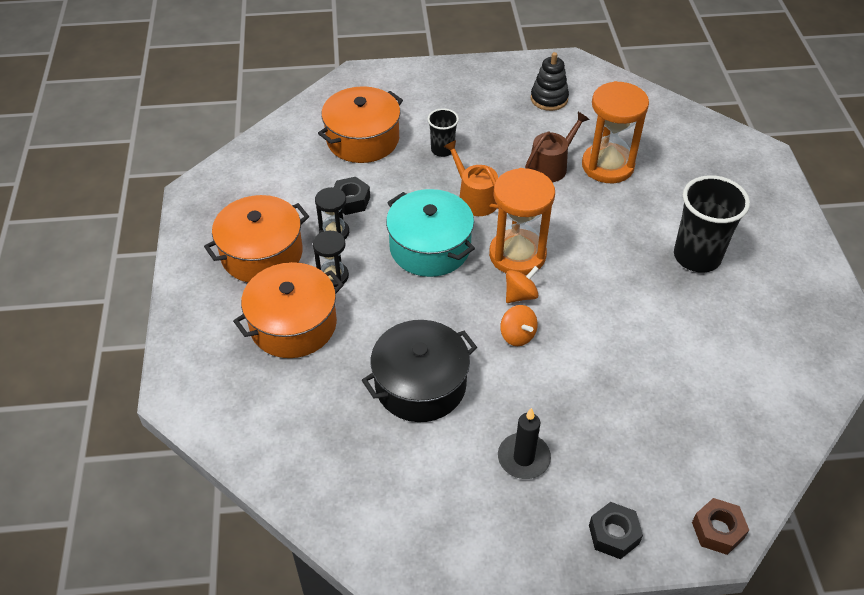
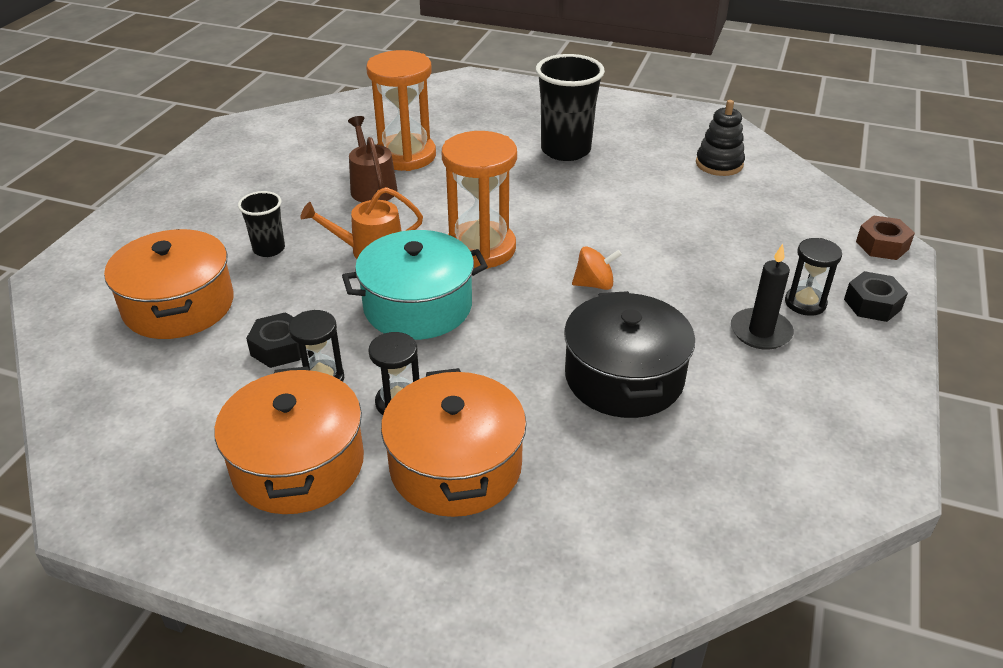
camera: 65 degrees left, 10 degrees down
(520, 295) = (539, 264): orange spinning top -> none
(549, 99) = (271, 156): black stacking toy -> black stacking toy (719, 164)
(583, 482) = (805, 303): none -> black hourglass

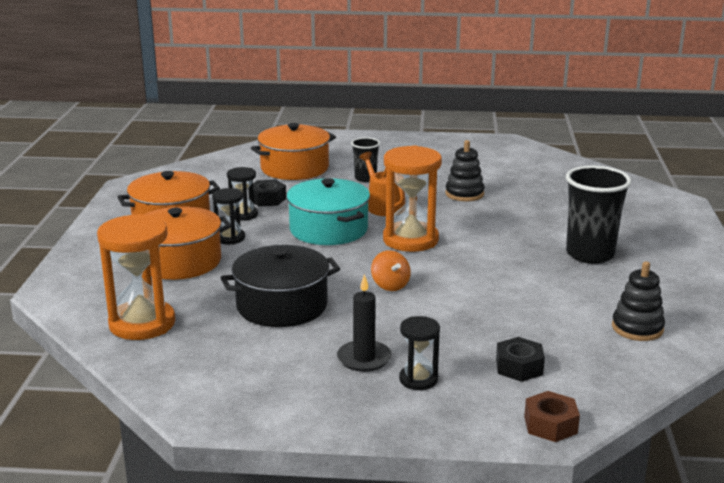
camera: 75 degrees right, 15 degrees down
(372, 187) = (464, 194): brown watering can -> black stacking toy
(406, 156) = (520, 197): orange hourglass -> orange hourglass (142, 324)
(872, 304) = (437, 416): black nut -> black nut (519, 367)

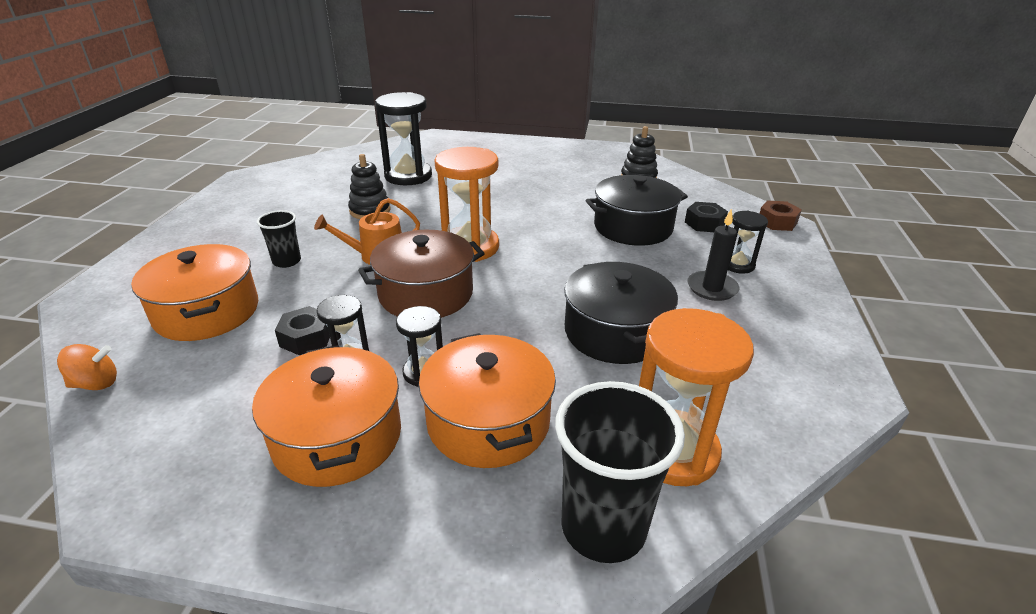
camera: 85 degrees left, 10 degrees up
(328, 229) = (426, 294): turquoise pot -> brown pot
(390, 285) = (569, 265): orange spinning top -> orange spinning top (96, 383)
(487, 320) = (633, 227): none -> black pot
(552, 200) = (408, 176): none -> black hourglass
(590, 254) = (520, 176): black cup -> black cup (603, 527)

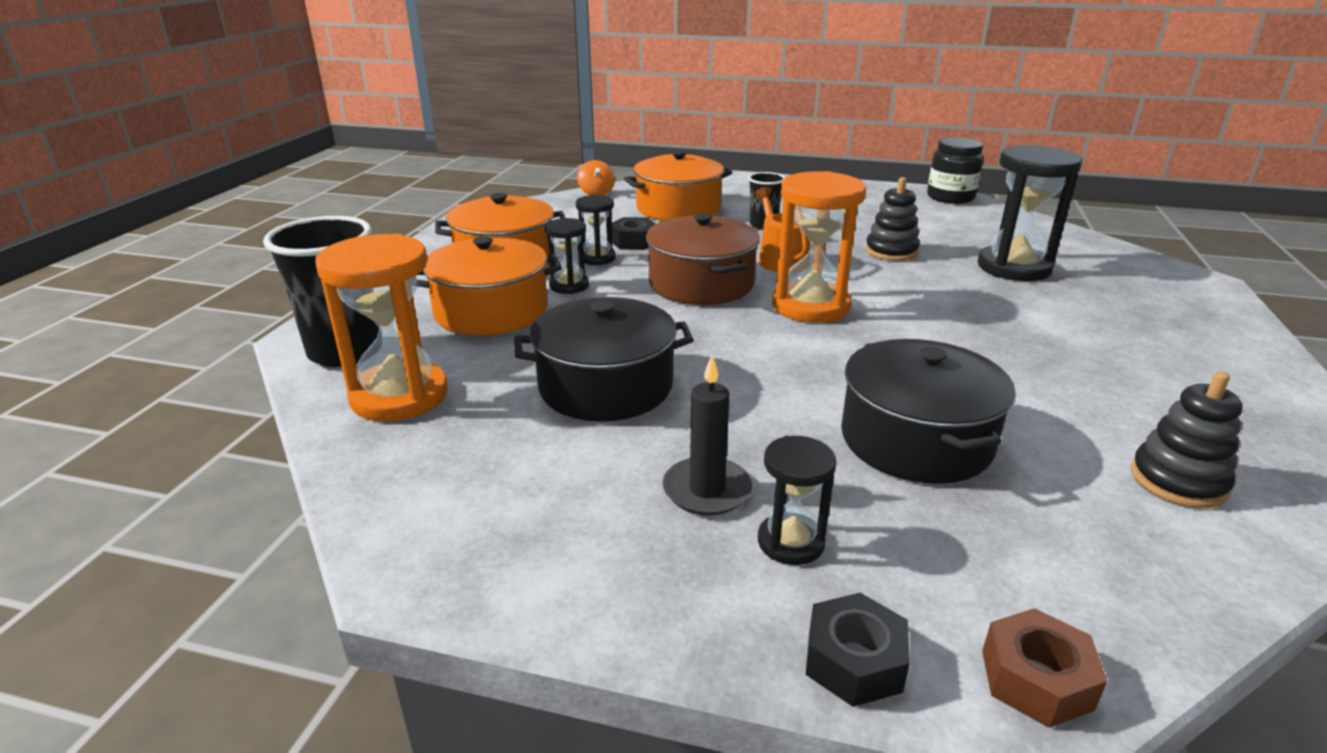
camera: 95 degrees right, 5 degrees down
(255, 178) = (950, 197): none -> black jar
(704, 223) = (970, 537): black nut -> black nut (854, 661)

